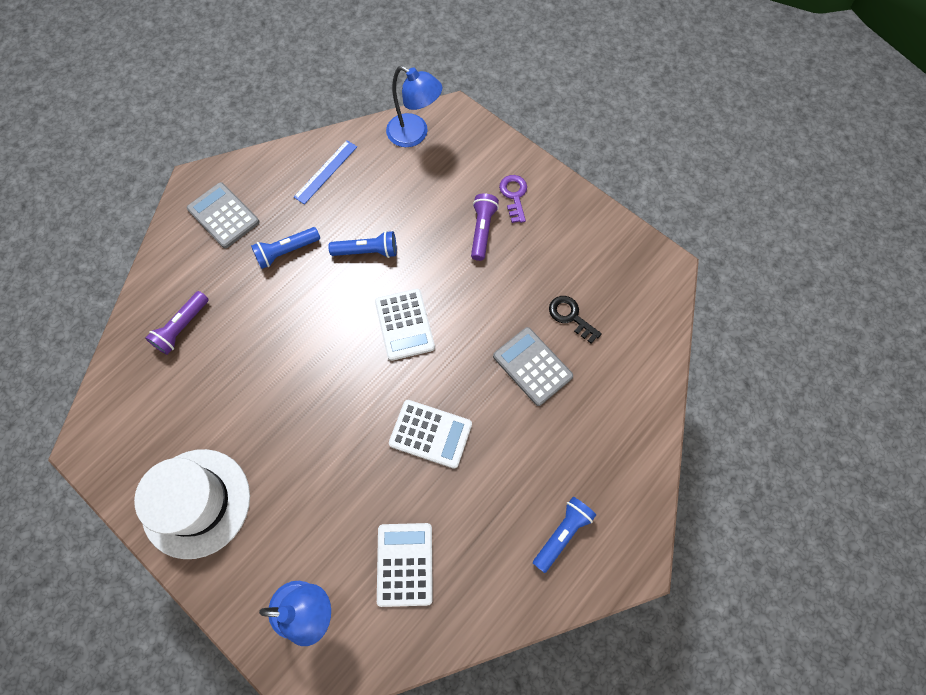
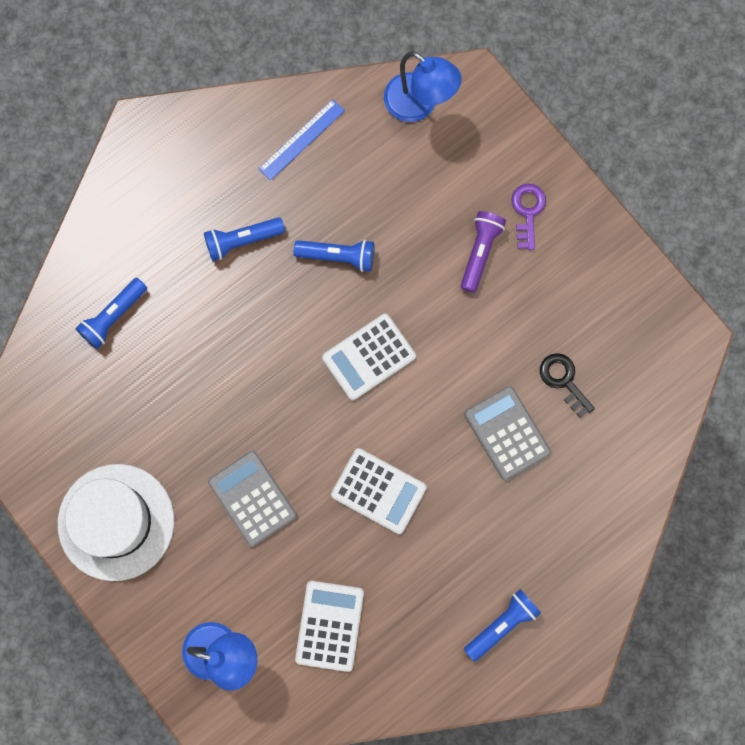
camera: 10 degrees right, 10 degrees up
(182, 327) = (113, 317): purple flashlight -> blue flashlight
(223, 216) = (171, 180): grey calculator -> grey calculator (252, 498)
(404, 324) = (369, 357): white calculator -> white calculator turned 60 degrees clockwise

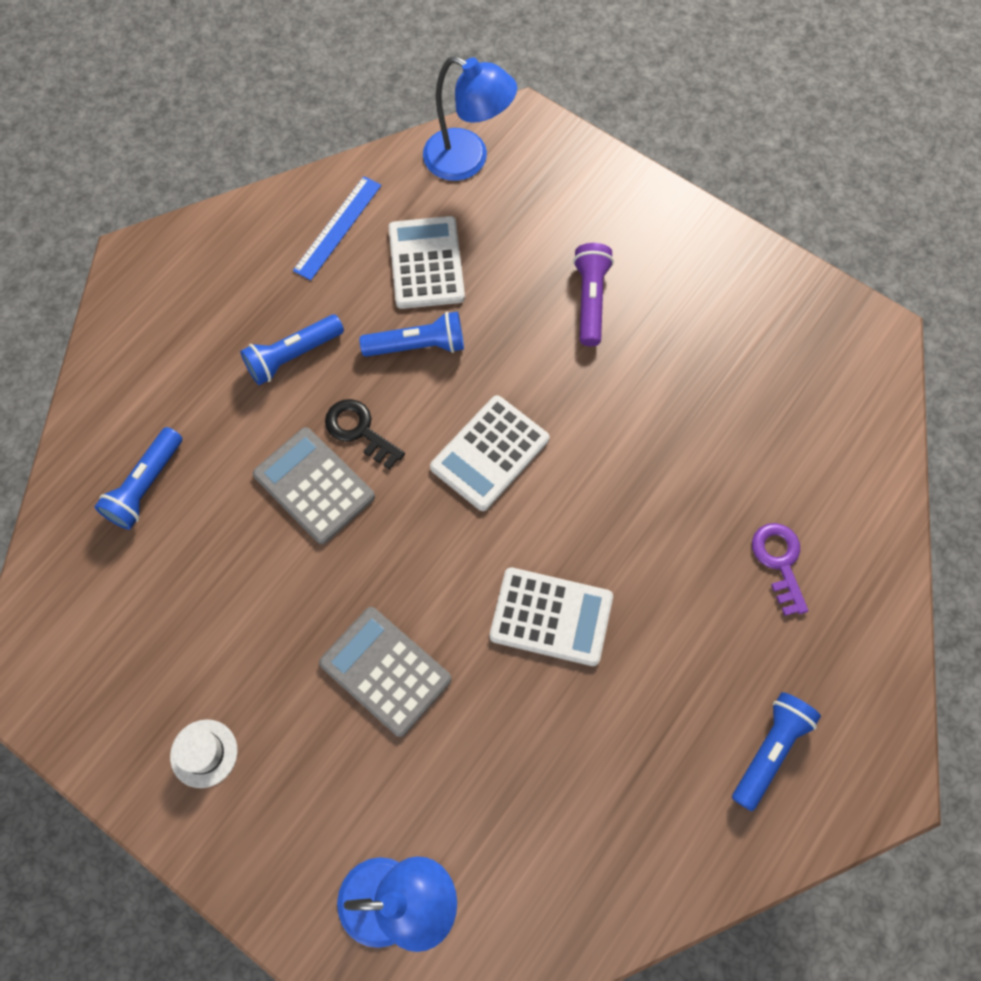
camera: 15 degrees left, 10 degrees down
(116, 522) = (204, 753): white hat -> white hat, size x0.40
(329, 625) = (537, 817): white calculator -> white calculator (426, 263)
(507, 433) = (693, 501): grey calculator -> grey calculator (314, 486)
(527, 212) = (632, 243): purple key -> purple key (779, 562)
(563, 380) = (741, 421): black key -> black key (359, 430)

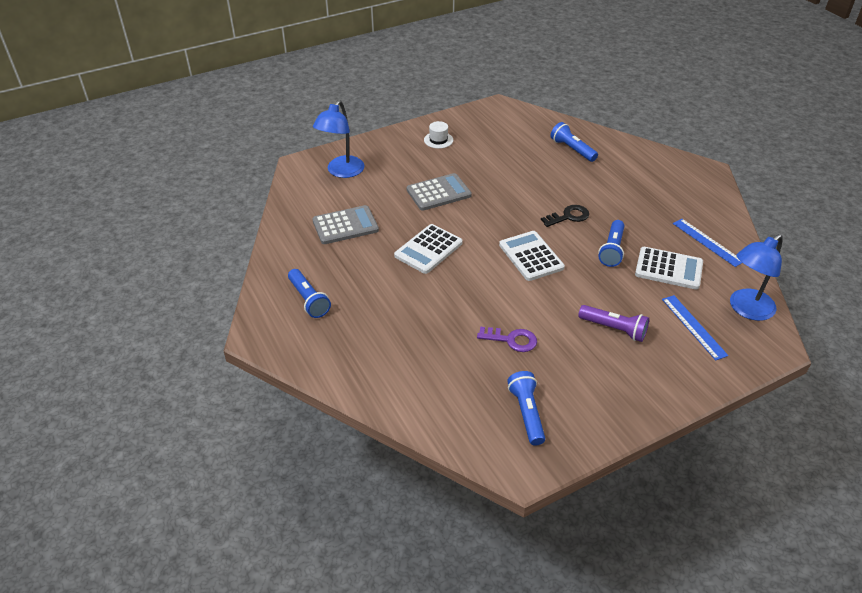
camera: 115 degrees right, 25 degrees down
(292, 356) = (625, 206): blue flashlight -> blue flashlight (526, 413)
(314, 486) = (545, 195): grey calculator -> grey calculator (345, 225)
(534, 211) = (693, 327): none -> blue ruler
(779, 562) = (399, 345): purple key -> purple key (511, 340)

